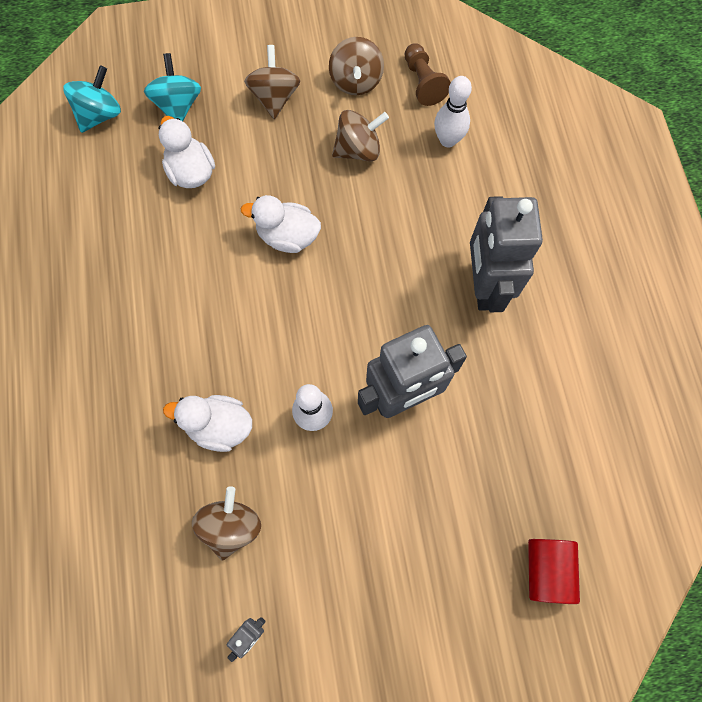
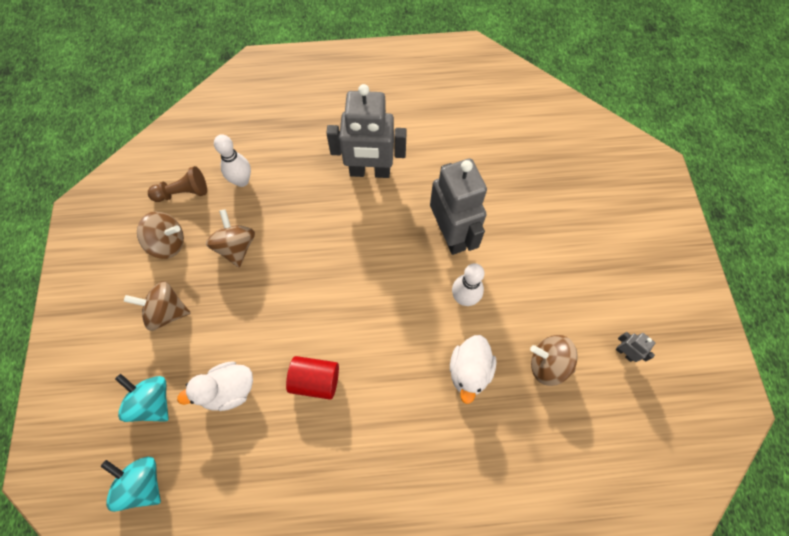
camera: 85 degrees left, 5 degrees down
(178, 105) = (152, 402): turquoise spinning top -> turquoise spinning top turned 45 degrees clockwise
(287, 236) = (308, 308): white duck -> none
(546, 570) = (571, 162): red cylinder -> red cylinder (315, 380)

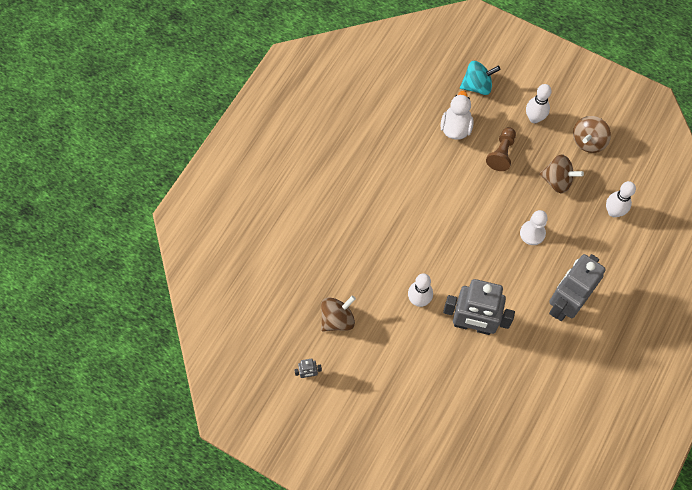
camera: 125 degrees right, 0 degrees up
(143, 483) = (431, 62): turquoise spinning top -> none
(167, 312) = (534, 118): brown spinning top -> white bowling pin
(183, 192) = (627, 169): brown pawn -> brown pawn (501, 153)
(314, 237) = (532, 233): none -> white pawn
(315, 380) = (427, 177): red cylinder -> none
(469, 371) = (368, 268): white duck -> none

